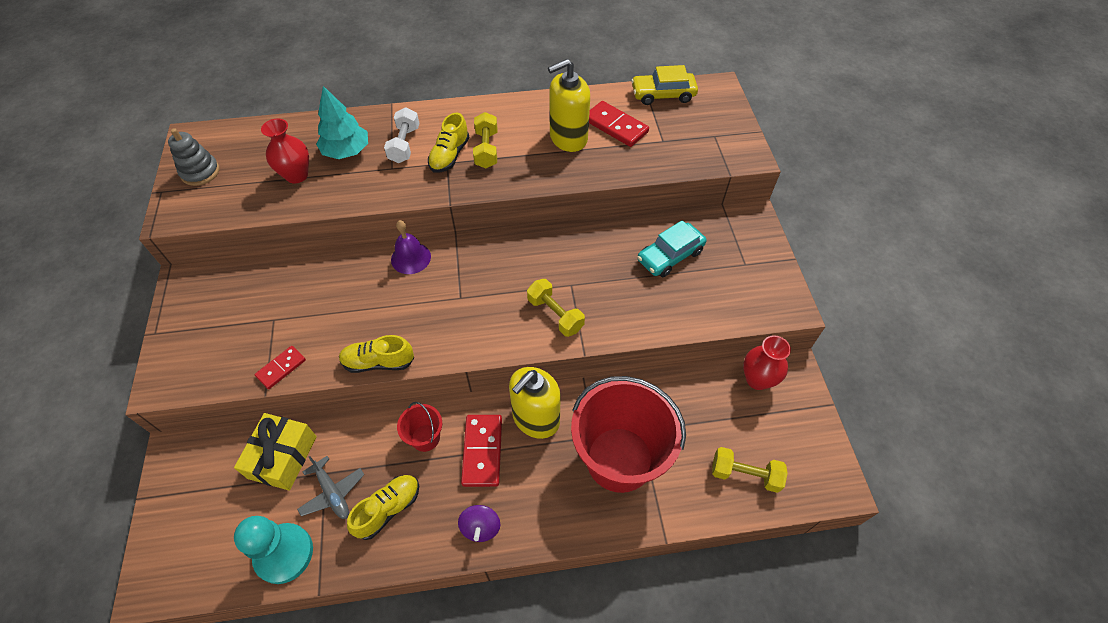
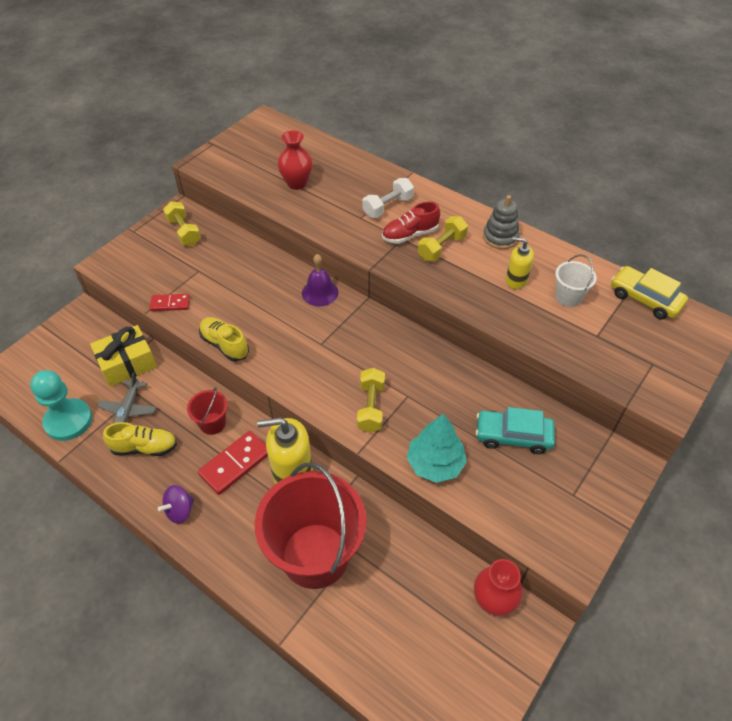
camera: 45 degrees right, 5 degrees down
(200, 172) = (245, 145): grey stacking toy -> grey stacking toy (500, 237)
(346, 151) = (344, 187): turquoise tree -> turquoise tree (435, 463)
(449, 155) = (410, 235): yellow shoe -> red shoe
(568, 138) = (516, 280): yellow soap dispenser -> yellow soap dispenser, size x0.58
(615, 126) = (568, 297): red domino -> white bucket
(745, 474) = (394, 659): yellow dumbbell -> yellow dumbbell (184, 232)

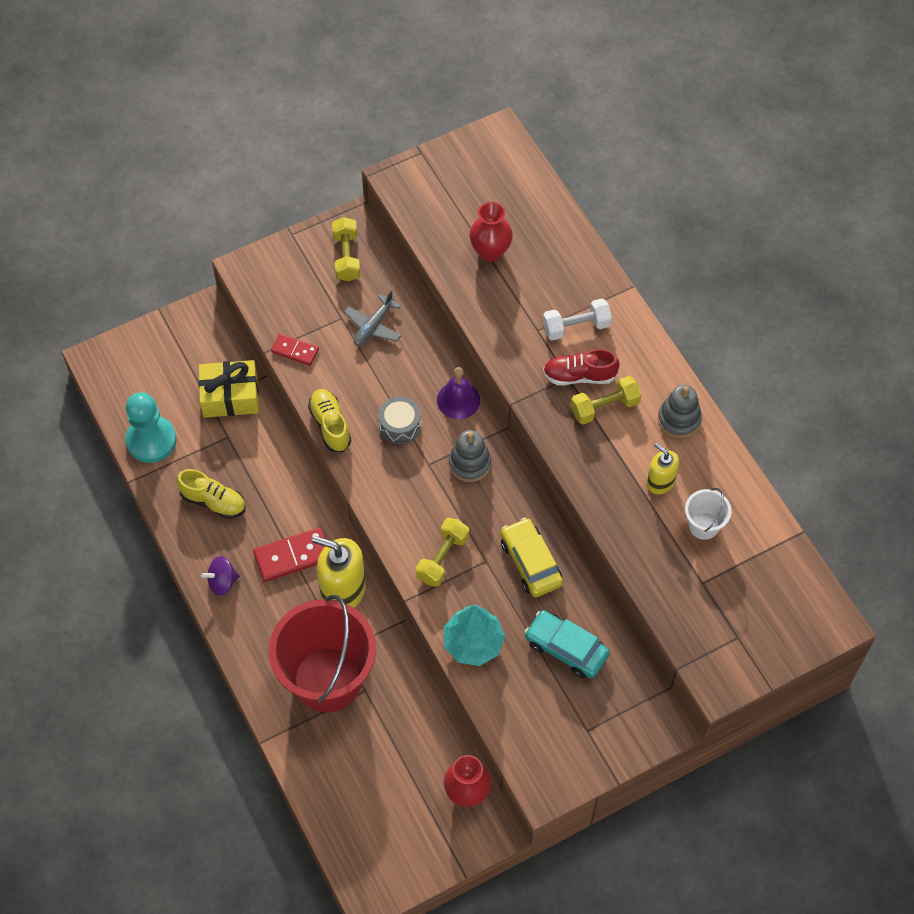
camera: 25 degrees right, 10 degrees up
(128, 409) = (213, 451): grey plane -> grey plane (373, 326)
(212, 423) = (289, 502): red bucket -> none
(283, 325) = (400, 425): none -> grey drum
(353, 331) = (469, 463): none -> grey stacking toy
(645, 299) = (786, 562): yellow car -> yellow car (530, 562)

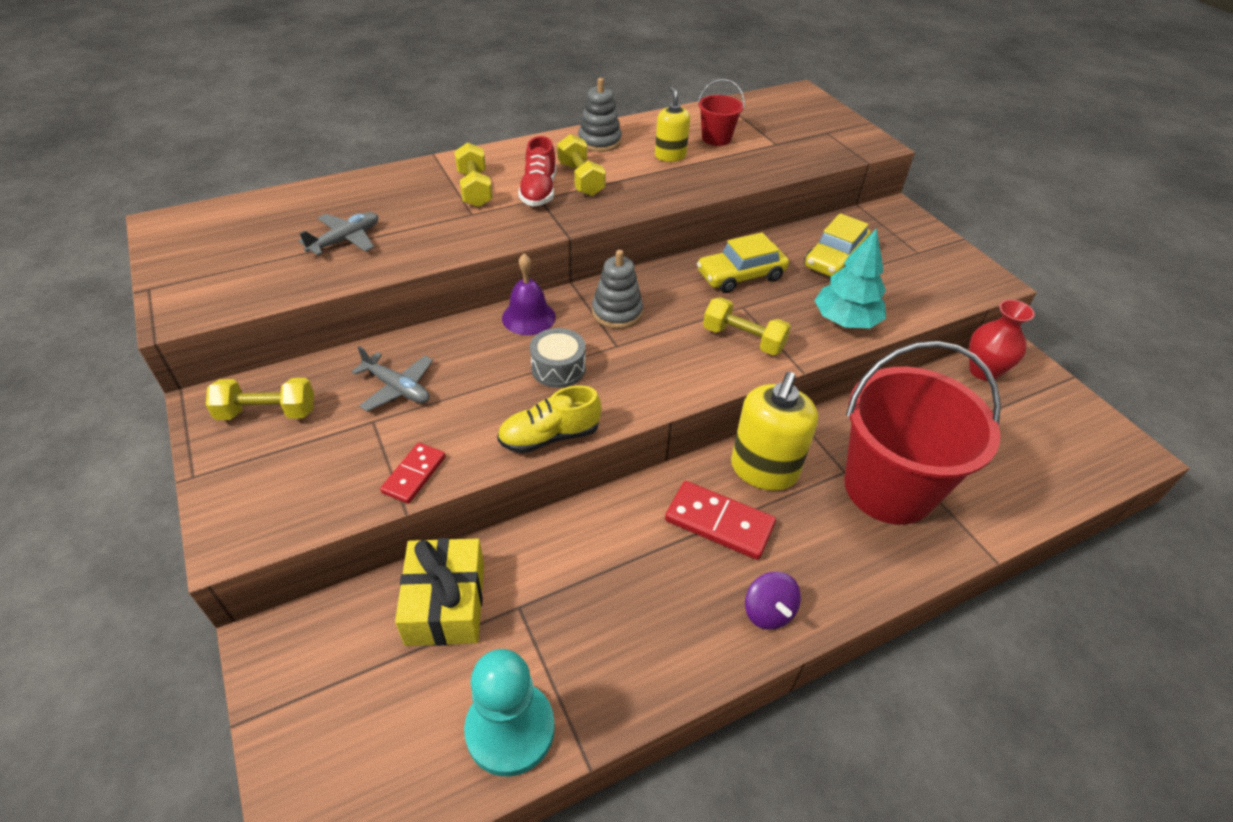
camera: 90 degrees left, 15 degrees down
(213, 501) = (632, 626): yellow shoe -> none
(293, 556) = (719, 523): red domino -> red domino turned 45 degrees counterclockwise
(490, 252) = (346, 240): red vase -> grey plane
(566, 648) = (835, 259): turquoise car -> yellow car
(576, 327) = (474, 189): white dumbbell -> yellow dumbbell
(660, 482) = (670, 156): yellow soap dispenser -> yellow soap dispenser turned 120 degrees clockwise
(703, 525) = (716, 138): white bucket -> red bucket

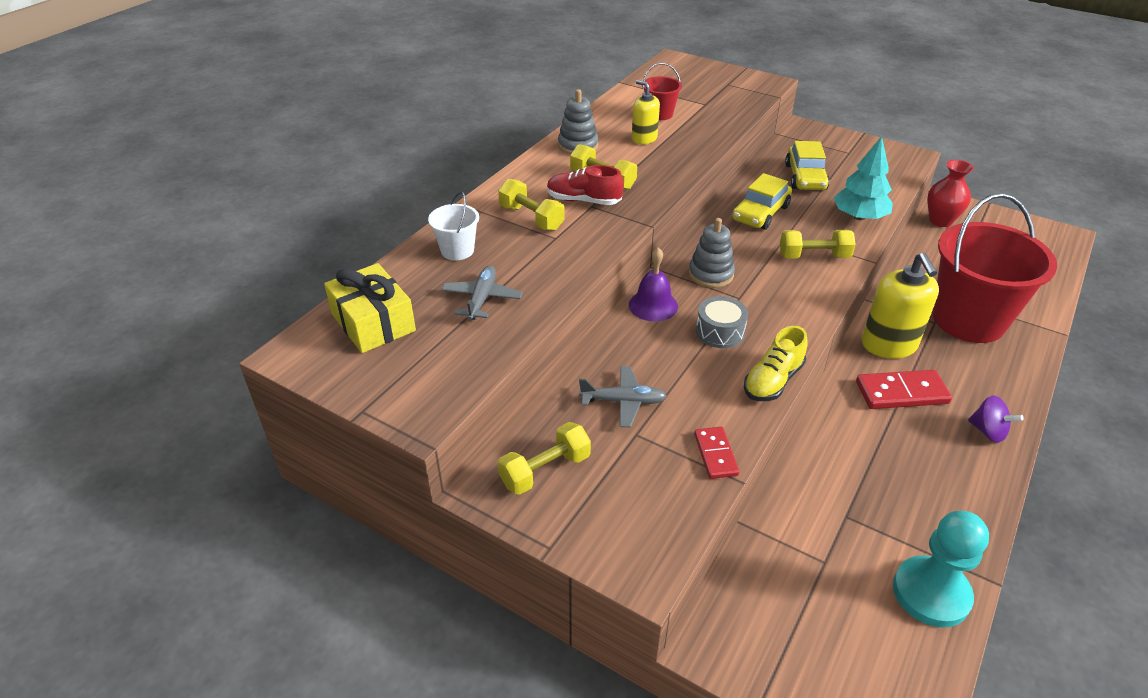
camera: 30 degrees left, 5 degrees down
(380, 193) = (457, 250): none -> white bucket
(446, 603) = (797, 542): yellow gift -> yellow gift (373, 322)
(539, 191) = (583, 200): red shoe -> red shoe turned 135 degrees clockwise

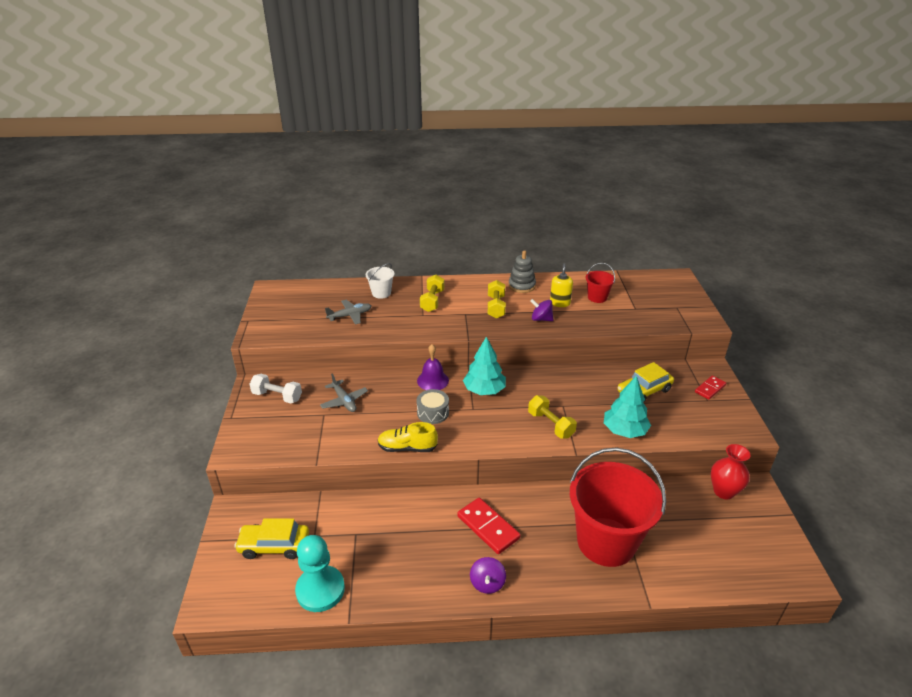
camera: 55 degrees right, 5 degrees down
(373, 322) = (306, 297): yellow gift -> none
(545, 470) = (277, 396): yellow dumbbell -> white dumbbell
(583, 200) = (467, 309): red shoe -> none
(663, 162) = (541, 319): none -> purple spinning top
(710, 274) = (484, 390): grey stacking toy -> turquoise tree
(715, 454) = (329, 447): red domino -> red domino (710, 388)
(760, 213) = (574, 386): yellow car -> yellow car (274, 546)
(889, 345) = (533, 507): yellow soap dispenser -> none

